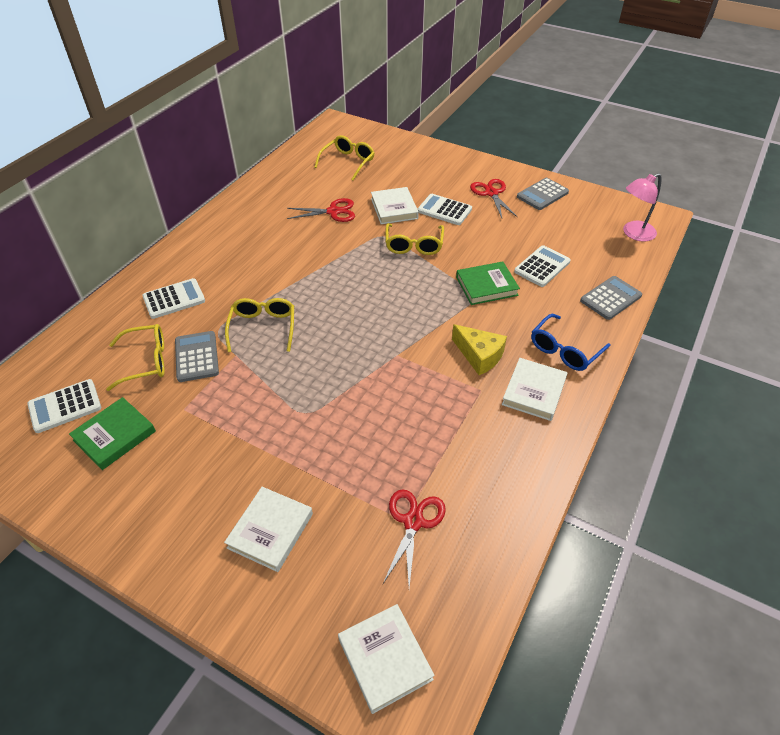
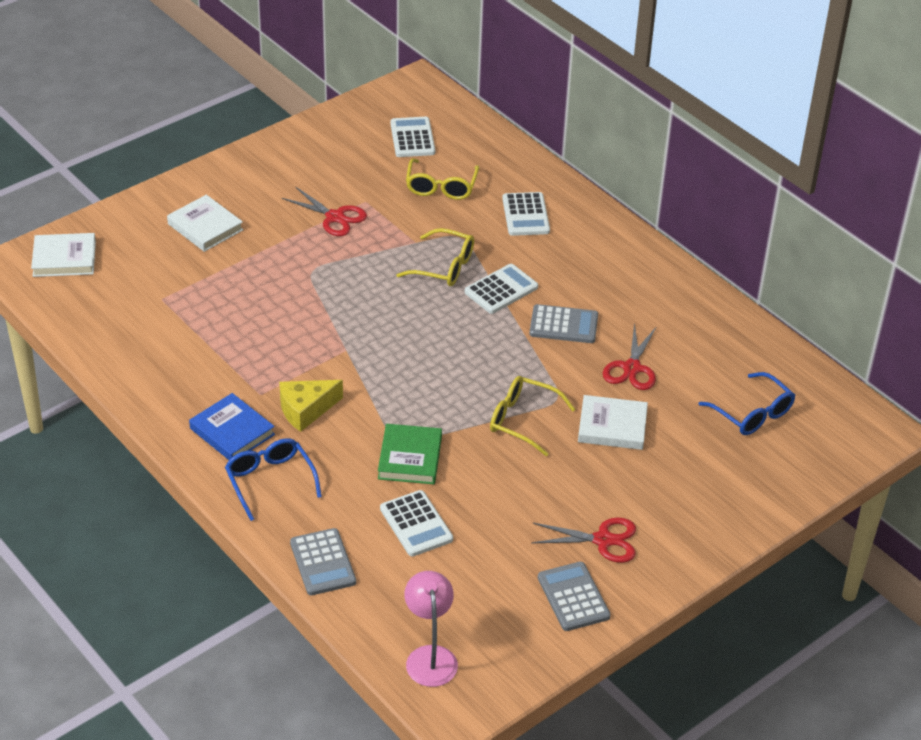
camera: 110 degrees right, 5 degrees down
(114, 436) = (359, 161): green book -> none
(197, 357) = (428, 218): grey calculator -> grey calculator (563, 325)
(348, 162) = (752, 414): yellow glasses -> blue glasses
(413, 522) = (155, 304): red scissors -> red scissors (335, 217)
(444, 210) = (585, 475): white calculator -> white calculator (501, 290)
(534, 392) = (232, 431): white book -> blue book

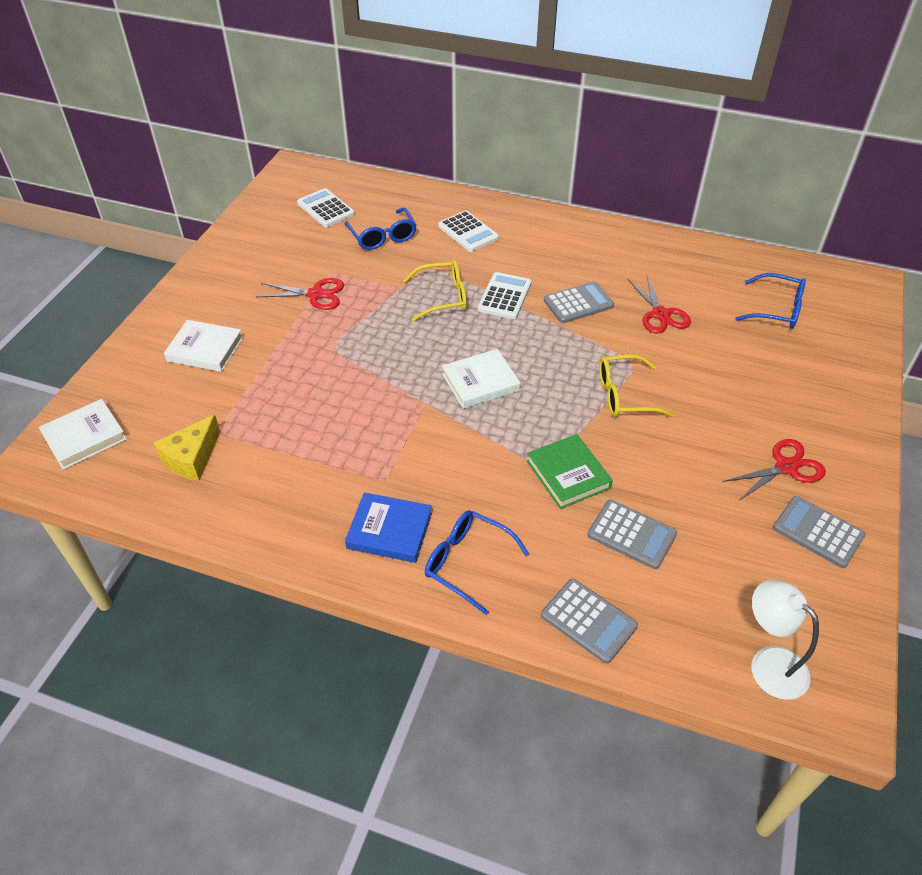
camera: 30 degrees left, 5 degrees up
(306, 410) = (439, 475): yellow cheese -> yellow cheese (192, 458)
(416, 524) = (631, 535): white calculator -> grey calculator
(430, 656) = (769, 663): pink lamp -> white lamp
(441, 187) = (383, 237): yellow glasses -> blue glasses
(612, 426) = (694, 367): white book -> white book (480, 382)

